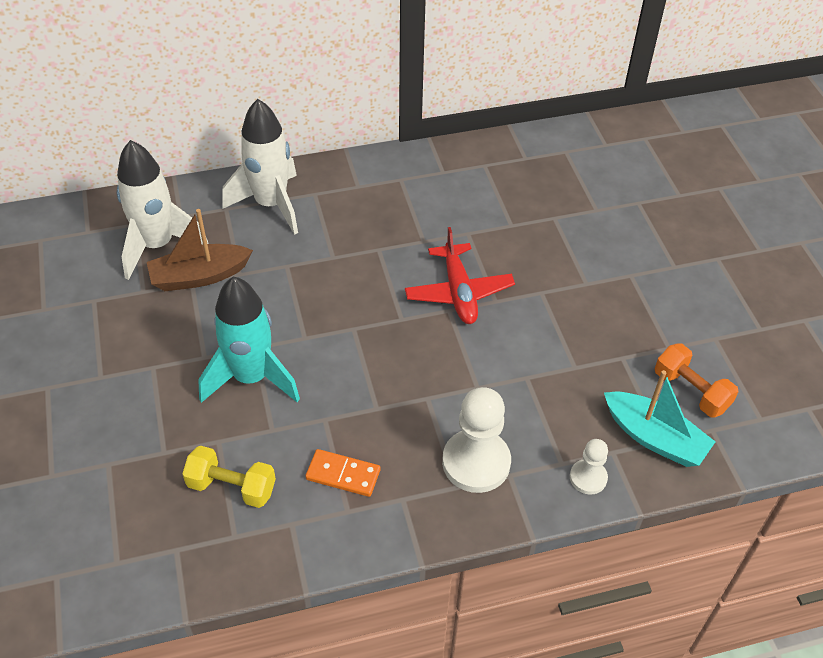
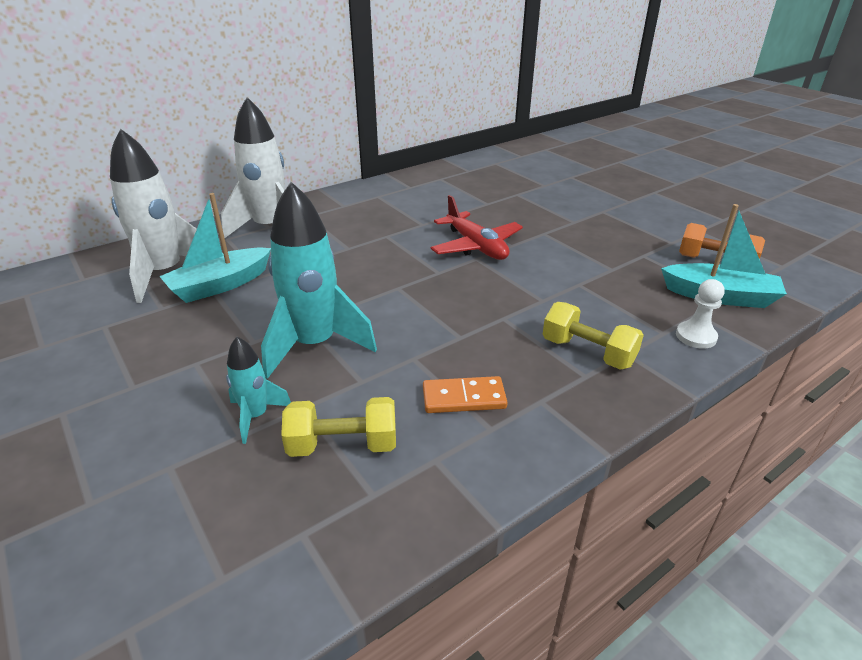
camera: 20 degrees left, 15 degrees down
(180, 438) = (256, 416): none -> turquoise rocket
(199, 276) = (220, 285): brown boat -> turquoise boat
(476, 462) = (588, 352): white pawn -> yellow dumbbell

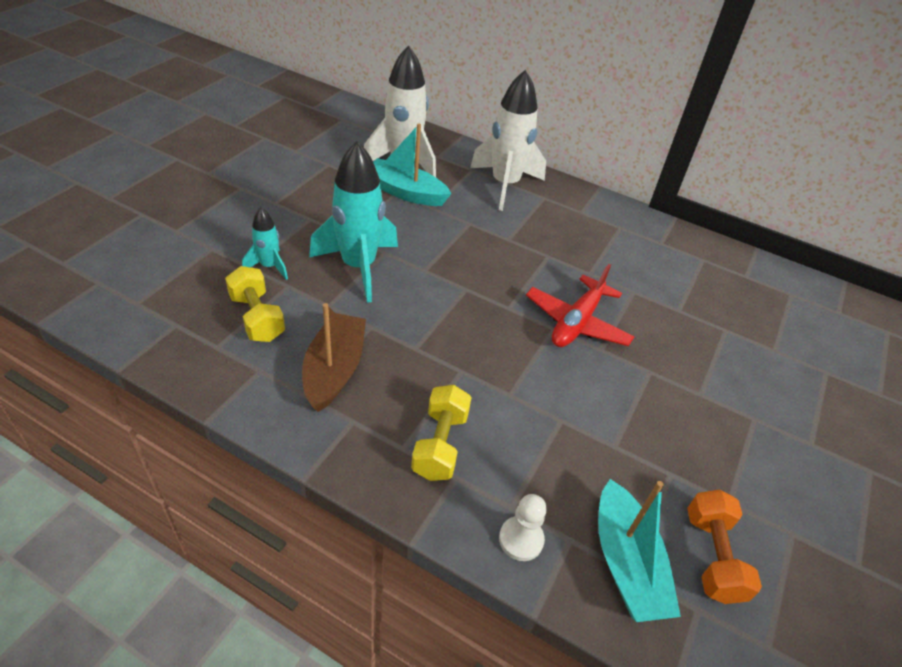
camera: 60 degrees right, 10 degrees up
(464, 398) = (334, 370): orange domino -> brown boat

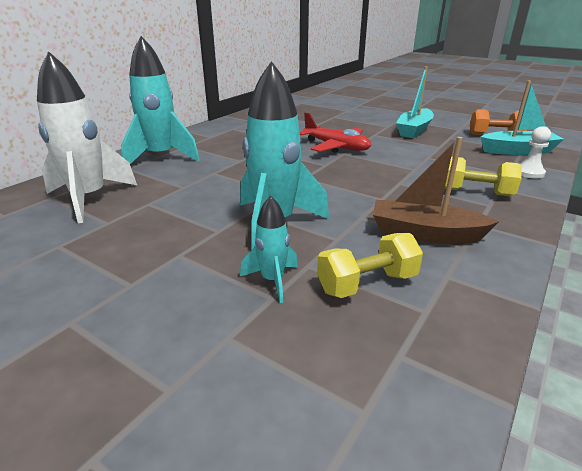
camera: 80 degrees left, 15 degrees down
(405, 192) = (151, 198): turquoise boat -> turquoise boat (414, 130)
(505, 185) = (161, 157): white rocket -> turquoise rocket

